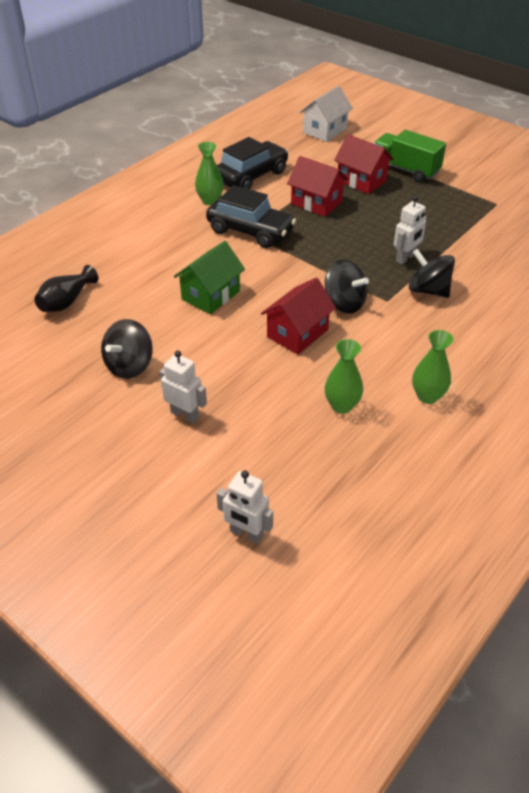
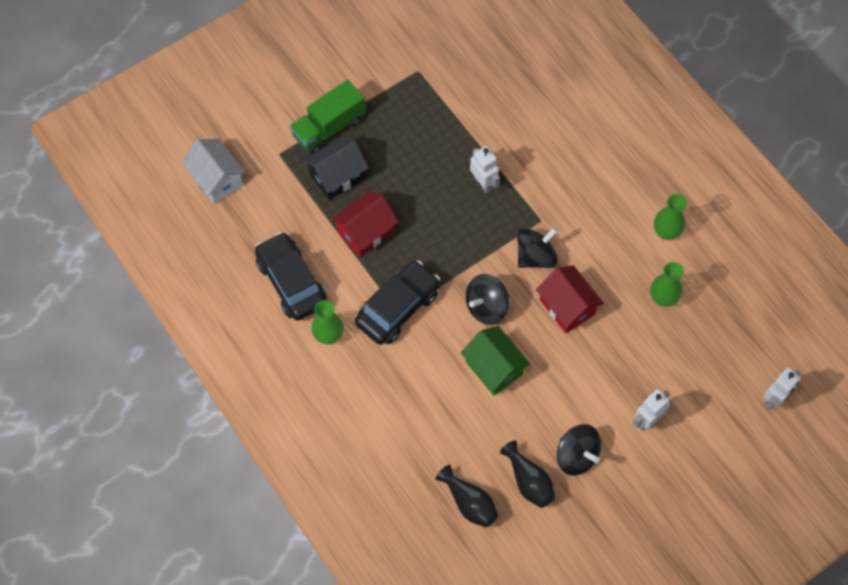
camera: 75 degrees left, 20 degrees up
(95, 336) = (528, 481): none -> black vase
(361, 181) = (337, 176): red house -> black house
(428, 290) = (535, 182): black spinning top -> black spinning top (486, 307)

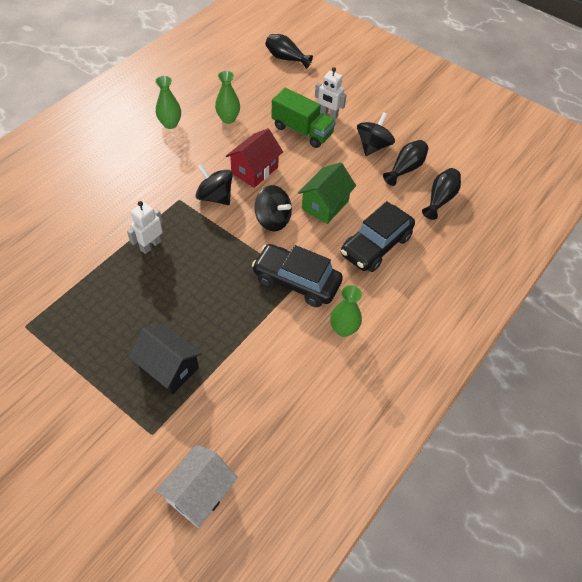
camera: 110 degrees left, 10 degrees down
(291, 282) = (301, 376): black car -> black car (376, 245)
(329, 128) = (109, 392): green truck -> green truck (302, 131)
(365, 232) = (226, 326): red house -> none
(774, 399) = (286, 58): white robot -> black vase

